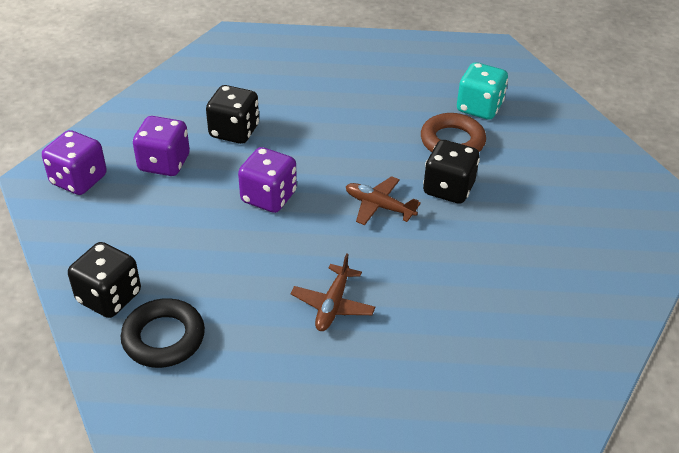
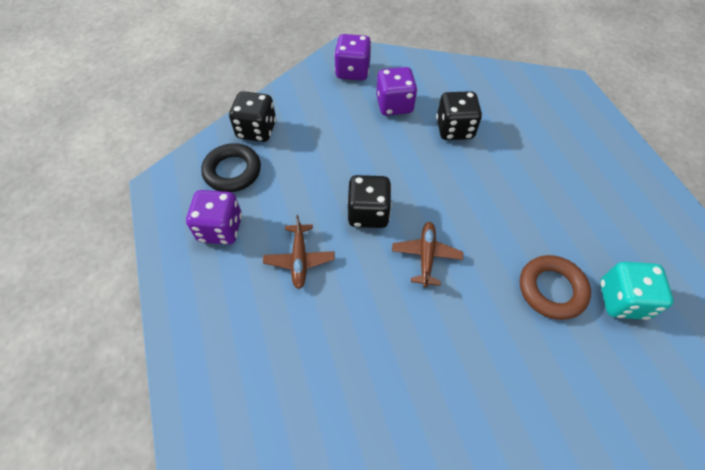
camera: 70 degrees right, 15 degrees up
(268, 197) = (394, 177): purple dice -> purple dice (220, 229)
(333, 305) = (299, 259): brown plane -> brown plane turned 90 degrees counterclockwise
(448, 189) = (481, 305): black dice -> black dice (368, 213)

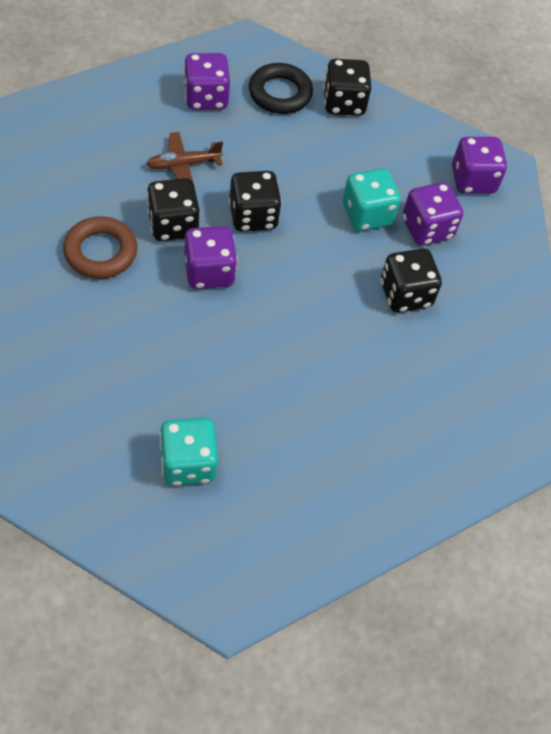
camera: 70 degrees right, 0 degrees up
(370, 278) = (173, 225): none -> black dice
(376, 137) = (367, 214): none -> turquoise dice
(426, 256) = (209, 272): brown plane -> purple dice
(551, 289) = (189, 391): brown ring -> brown ring (100, 252)

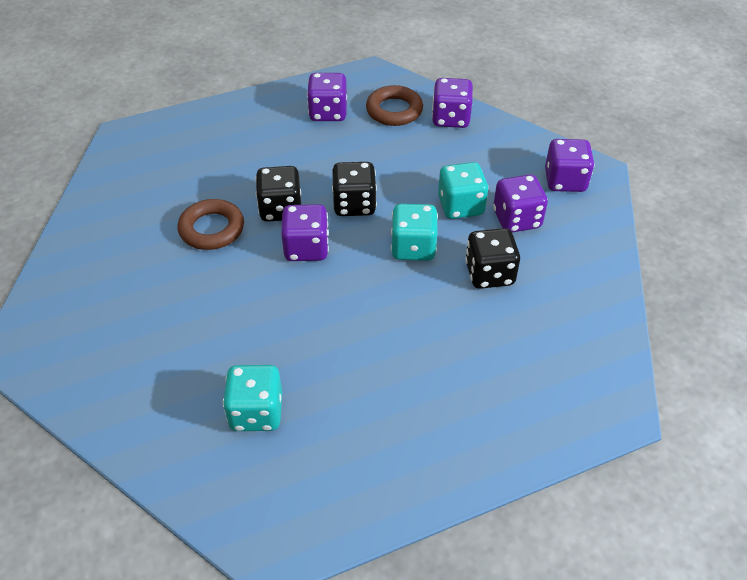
camera: 15 degrees right, 10 degrees down
(183, 165) = (298, 163): brown plane -> none
(280, 93) = (394, 110): black ring -> brown ring
(323, 266) = (413, 248): none -> turquoise dice
(344, 103) = (450, 118): black dice -> purple dice

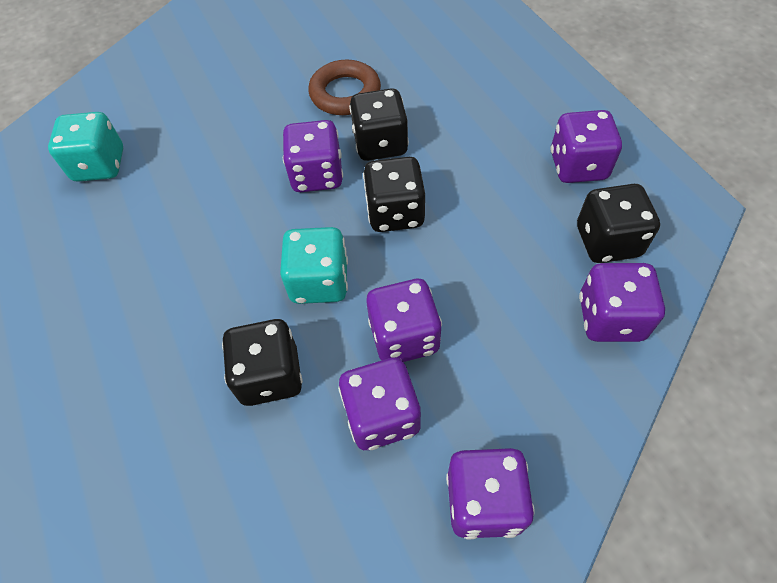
camera: 90 degrees right, 10 degrees up
(394, 110) = (607, 241): brown ring -> black dice
(460, 206) = (404, 336): turquoise dice -> purple dice

